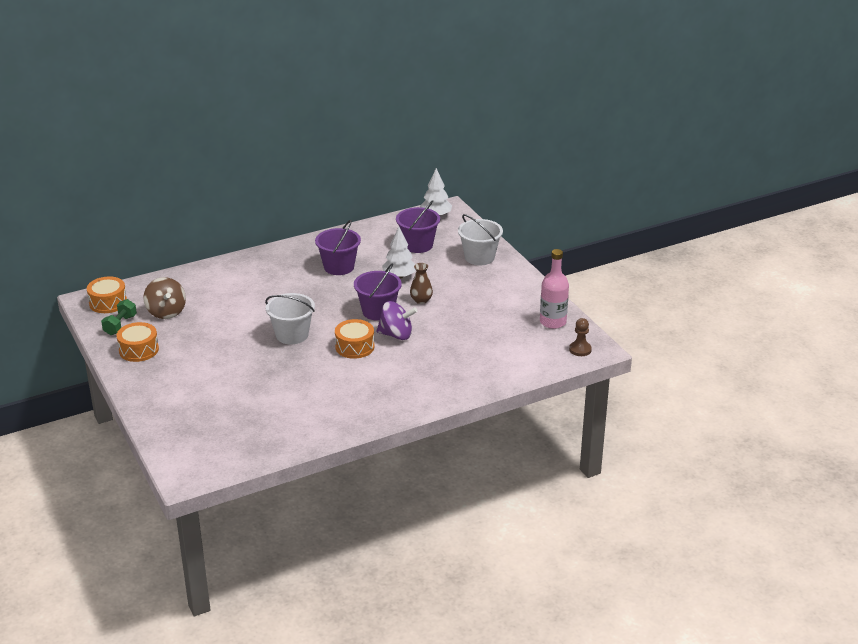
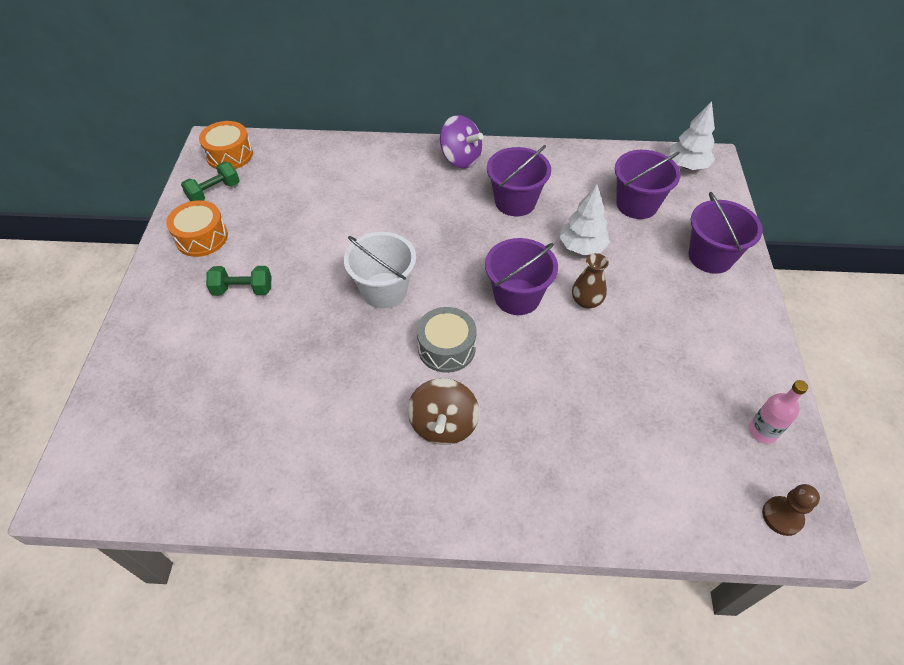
camera: 30 degrees right, 20 degrees up
(166, 312) = (275, 193): brown spinning top -> brown spinning top (443, 425)
(197, 364) = (243, 290): none -> green dumbbell
(354, 347) = (446, 348): orange drum -> grey drum
(396, 335) = (515, 351): purple spinning top -> purple spinning top (460, 159)
(479, 257) = (710, 257): white bucket -> purple bucket
(553, 322) = (762, 431): pink bottle -> pink bottle, size x0.65

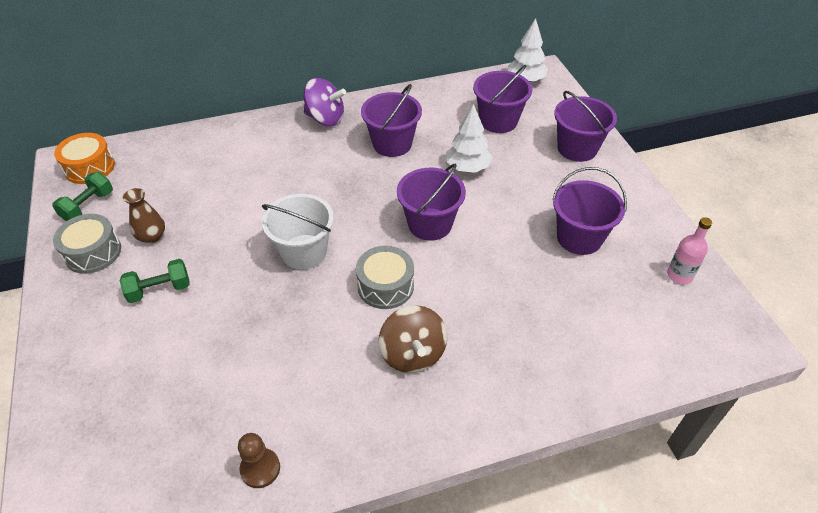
camera: 20 degrees left, 5 degrees down
(202, 237) = (93, 252): orange drum -> grey drum
(586, 301) = (491, 211): brown vase -> brown vase (152, 236)
(668, 356) = (579, 238): none -> purple bucket
(782, 516) = (724, 338): brown pawn -> brown pawn (260, 469)

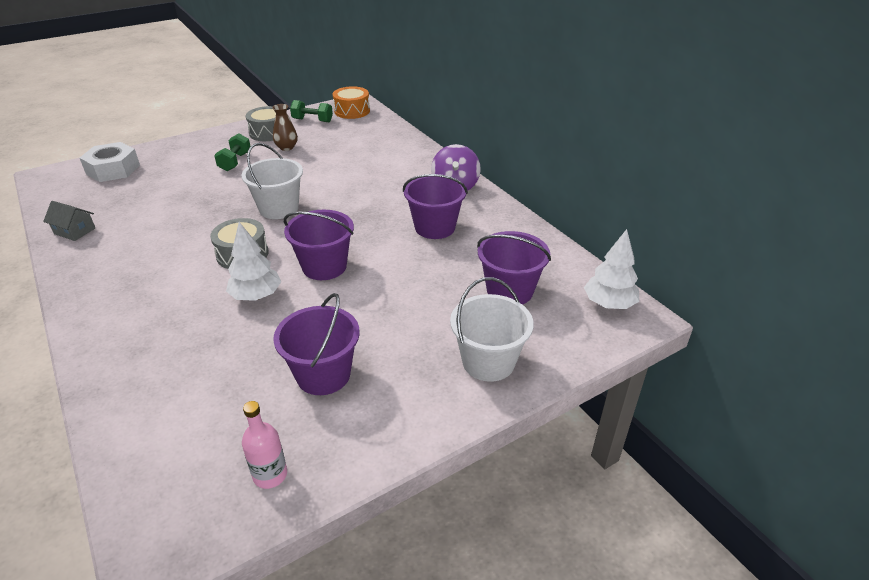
camera: 75 degrees right, 10 degrees down
(88, 441) = (113, 169): none -> white nut
(159, 290) = (235, 162): green dumbbell -> green dumbbell turned 45 degrees clockwise
(260, 469) = (74, 231): brown pawn -> grey house
(412, 354) = (165, 280): brown spinning top -> none
(467, 167) = (417, 279): white tree -> white tree (256, 296)
(577, 148) = (488, 362): purple bucket -> white bucket

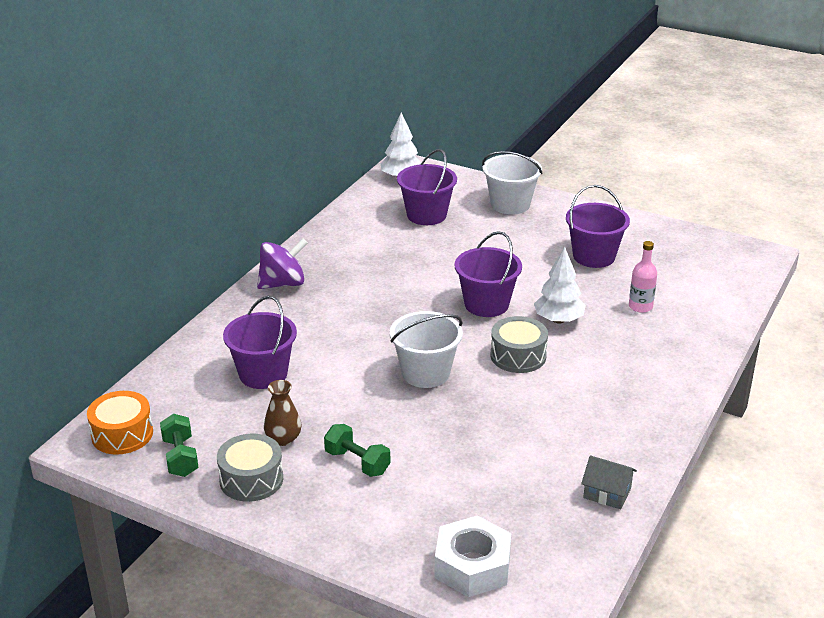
camera: 120 degrees left, 5 degrees down
(74, 231) = (607, 493): grey house -> grey house turned 60 degrees counterclockwise
(235, 162) = (357, 462): green dumbbell -> green dumbbell turned 60 degrees clockwise
(270, 475) = (679, 243): pink bottle -> pink bottle (640, 306)
(435, 227) = (370, 271): purple bucket -> purple bucket (263, 374)

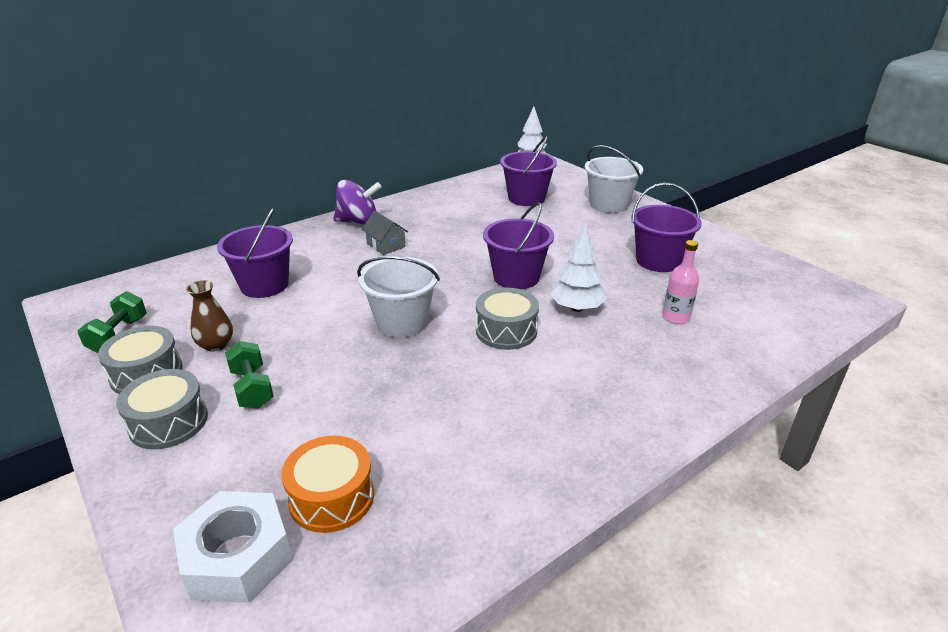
camera: 25 degrees right, 0 degrees up
(122, 434) = (103, 302): orange drum -> orange drum (332, 497)
(319, 507) = (168, 422): none -> grey drum
(607, 493) = (477, 519): grey house -> grey house (386, 245)

